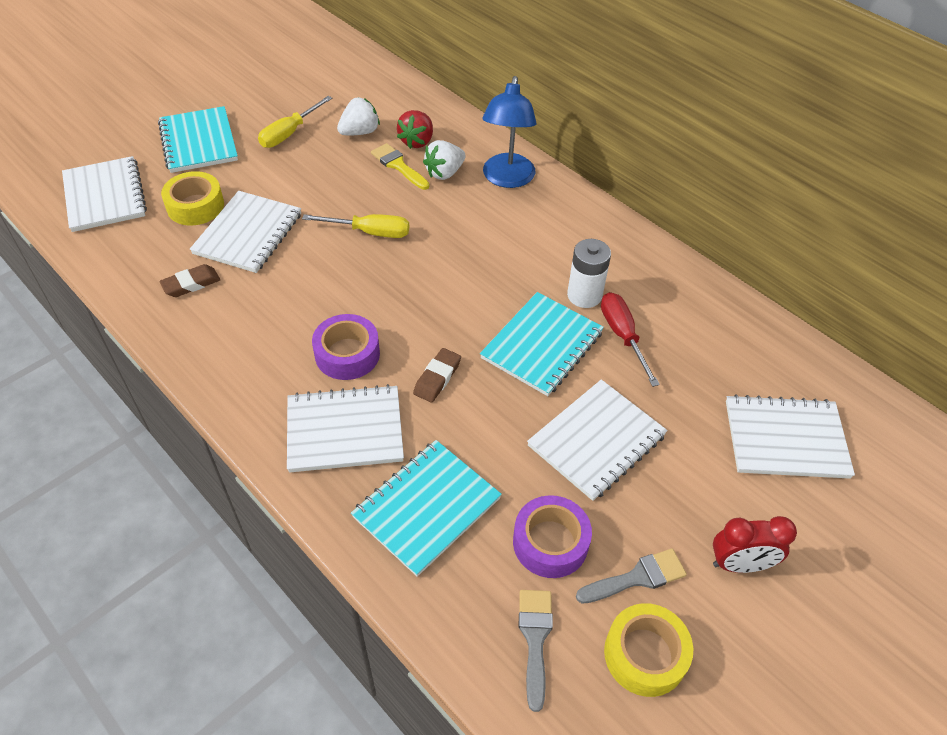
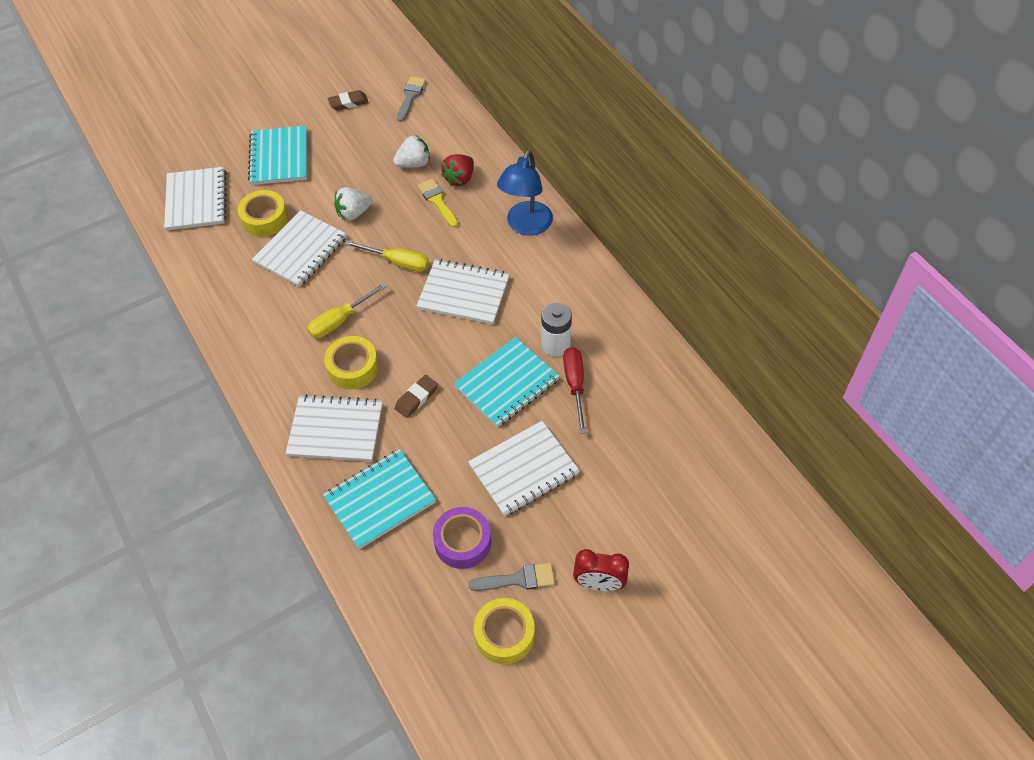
camera: 15 degrees right, 5 degrees up
(191, 284) = (248, 289): brown eraser -> brown eraser (348, 103)
(289, 133) = (355, 158): yellow screwdriver -> yellow screwdriver (340, 320)
(347, 354) = (353, 367): purple tape -> yellow tape
(444, 173) = (474, 213): white strawberry -> white strawberry (354, 213)
(535, 639) = (429, 609): grey brush -> grey brush (410, 96)
(785, 439) = (675, 493): white notebook -> white notebook (464, 293)

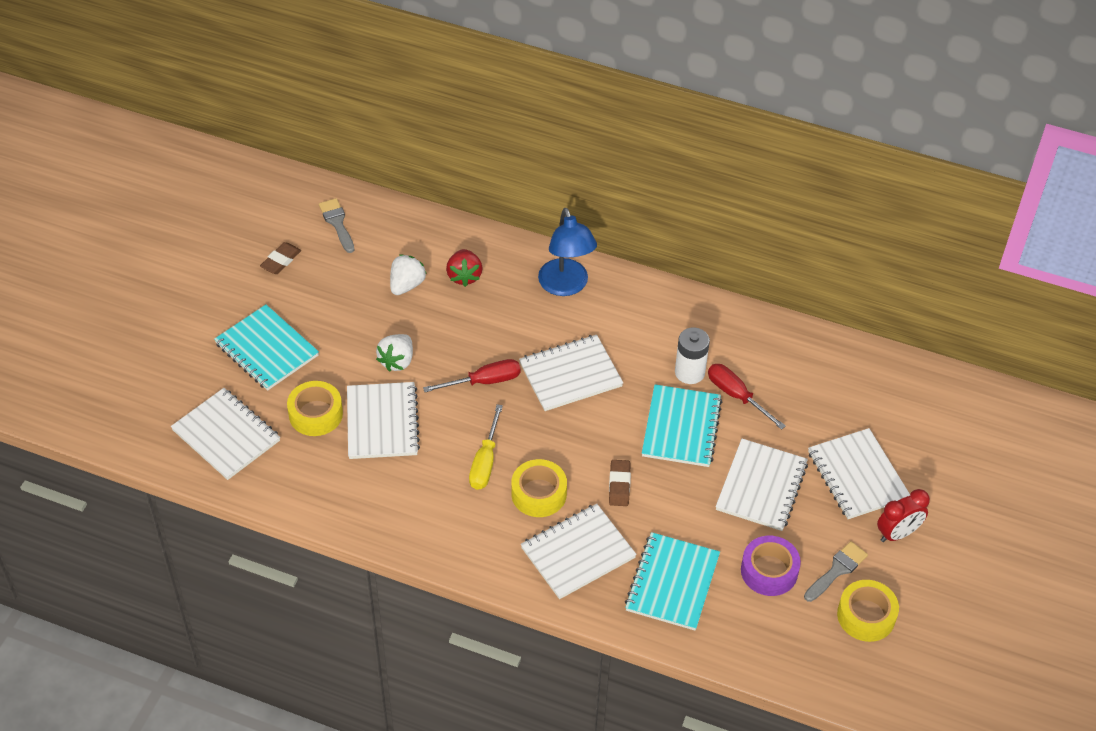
camera: 40 degrees left, 5 degrees down
(397, 262) = (484, 381): yellow screwdriver -> red screwdriver
(437, 201) = (464, 307): yellow brush -> none
(612, 512) = (857, 475): none -> white notebook

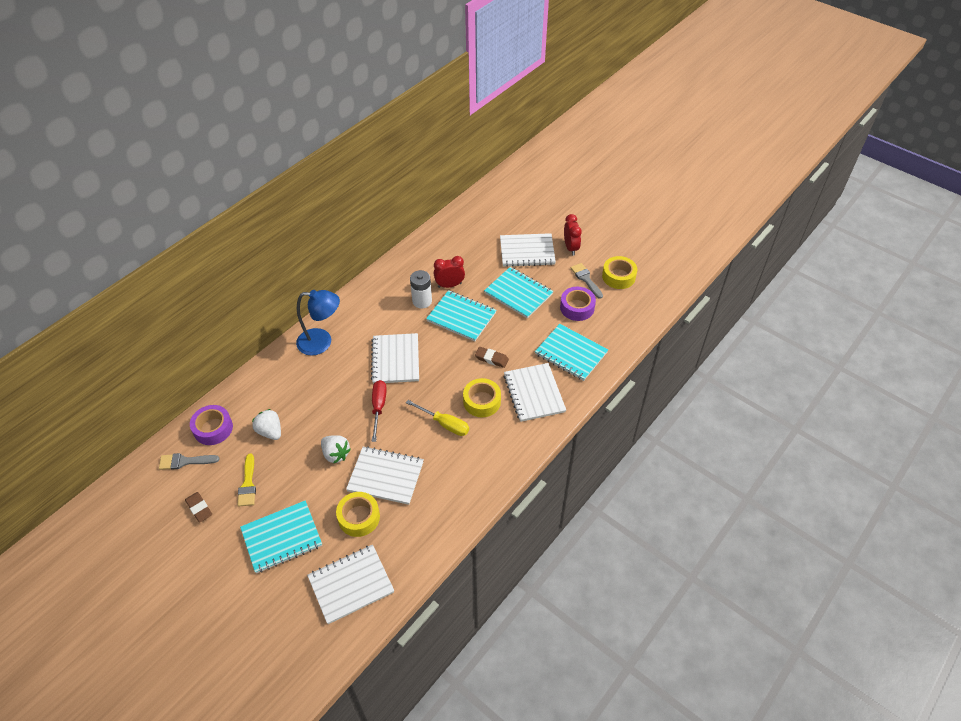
camera: 70 degrees left, 0 degrees up
(326, 292) = (248, 484): none -> yellow brush
(391, 230) = (213, 428): none -> purple tape
(464, 276) = (281, 395): red strawberry -> none
(736, 396) = (449, 285): red screwdriver -> red clock
(761, 486) = (518, 293): white notebook -> turquoise notebook

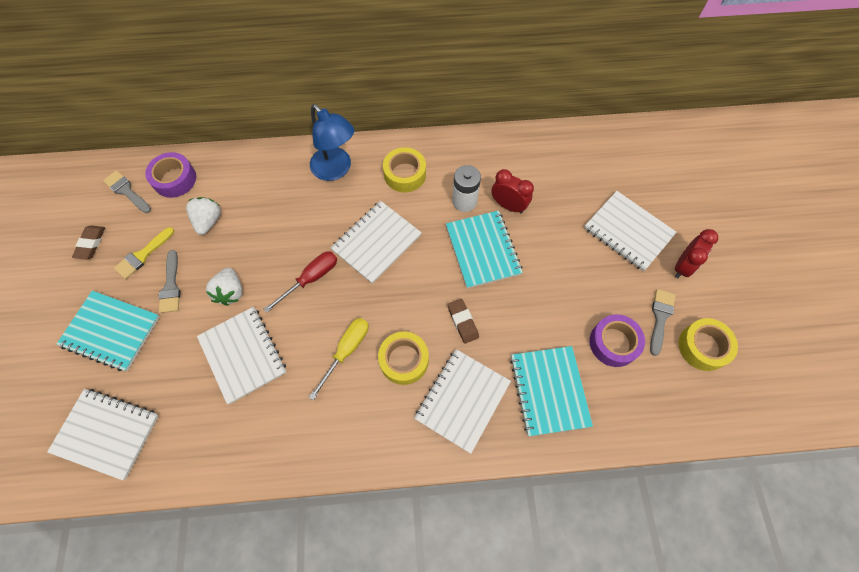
camera: 45 degrees right, 15 degrees up
(291, 483) = (171, 286): none -> grey brush
(359, 517) = (181, 374): yellow tape -> yellow tape (405, 174)
(444, 424) = (346, 351): yellow screwdriver -> yellow screwdriver turned 135 degrees counterclockwise
(518, 293) = (567, 272): turquoise notebook -> none

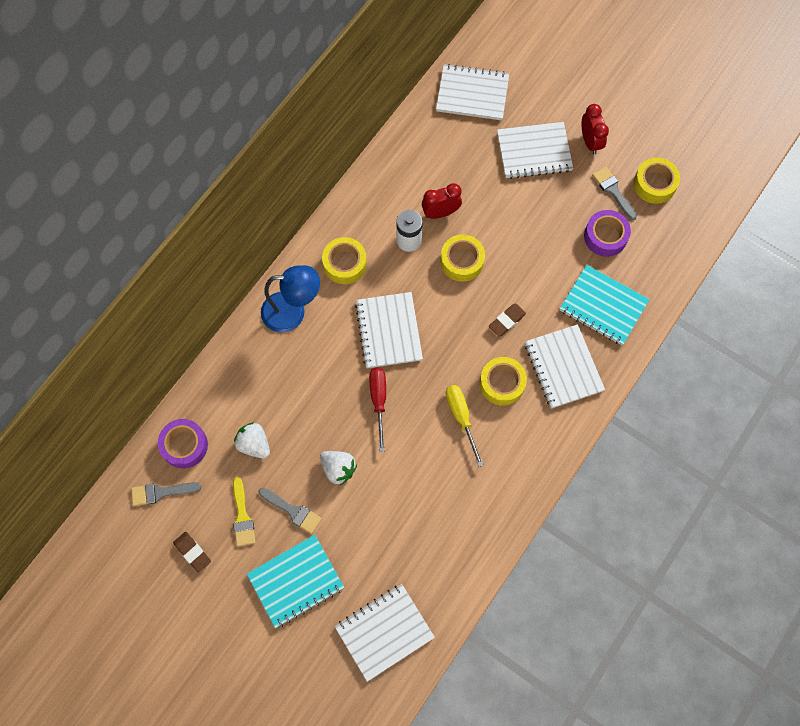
camera: 50 degrees left, 5 degrees up
(243, 355) = (402, 494): white notebook -> white notebook (472, 94)
(463, 322) = (507, 321): brown eraser -> brown eraser turned 60 degrees counterclockwise
(483, 250) = (462, 261): turquoise notebook -> yellow tape

